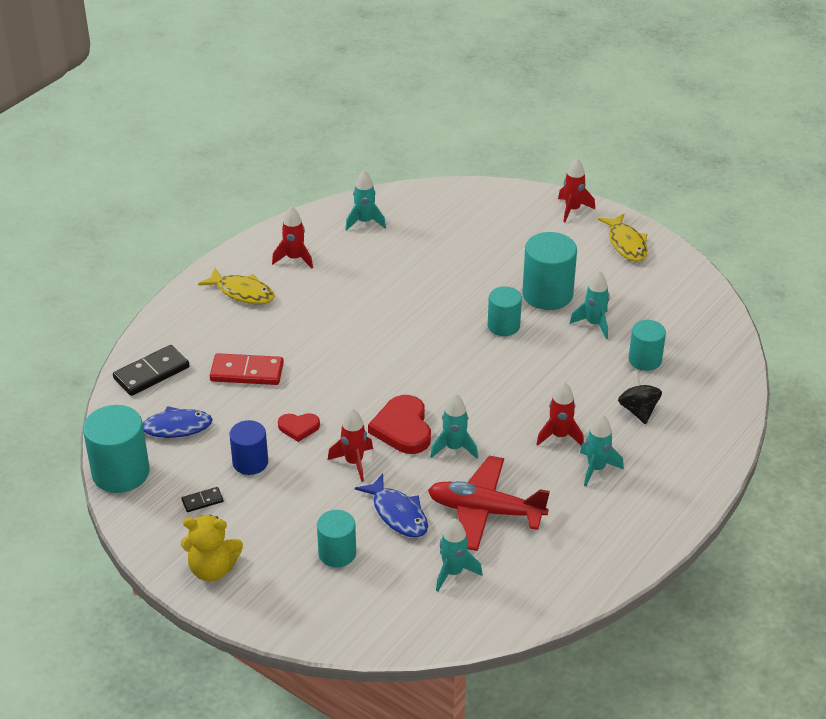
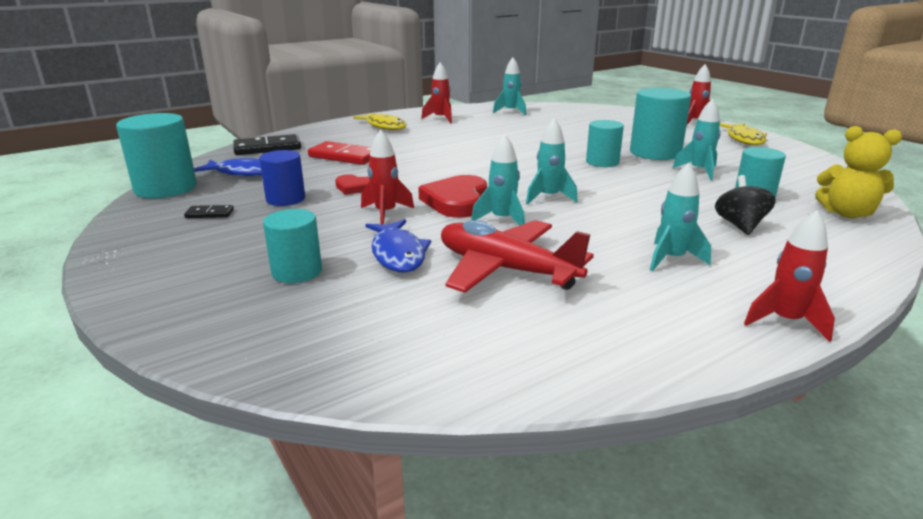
camera: 20 degrees right, 15 degrees down
(212, 569) = (150, 259): yellow teddy bear -> yellow teddy bear (847, 213)
(453, 572) = (423, 315): turquoise rocket -> turquoise rocket (548, 197)
(559, 436) = (632, 229): red rocket -> red rocket (785, 321)

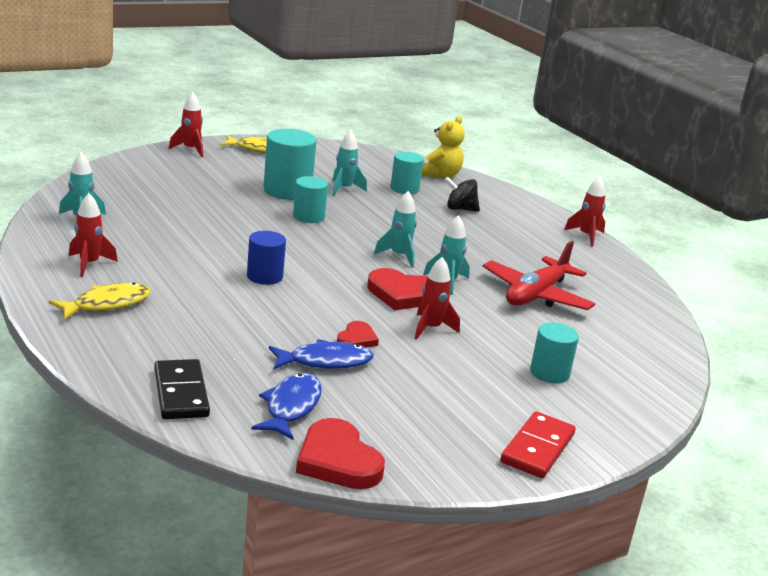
camera: 90 degrees left, 0 degrees up
(166, 188) = (338, 460): turquoise cylinder -> red heart
(210, 214) = (425, 422): black domino -> none
(285, 199) = (387, 378): blue cylinder -> blue cylinder (264, 276)
(344, 156) = (243, 339): red domino -> red domino (537, 448)
(398, 254) = (514, 330): blue fish -> blue fish (325, 361)
(672, 259) = (515, 242): turquoise rocket -> none

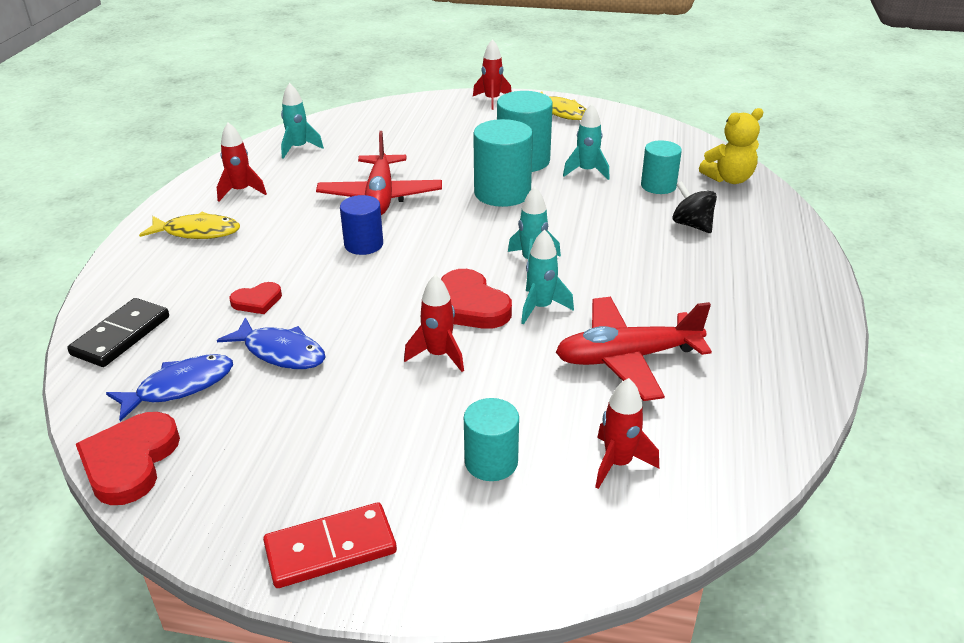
camera: 45 degrees right, 10 degrees up
(219, 240) = (380, 196): none -> red plane
(308, 217) = (502, 193): turquoise cylinder -> turquoise cylinder, size x1.59
(357, 339) = (346, 339): red heart -> red heart (257, 301)
(586, 236) = (820, 302): red rocket -> red rocket (618, 463)

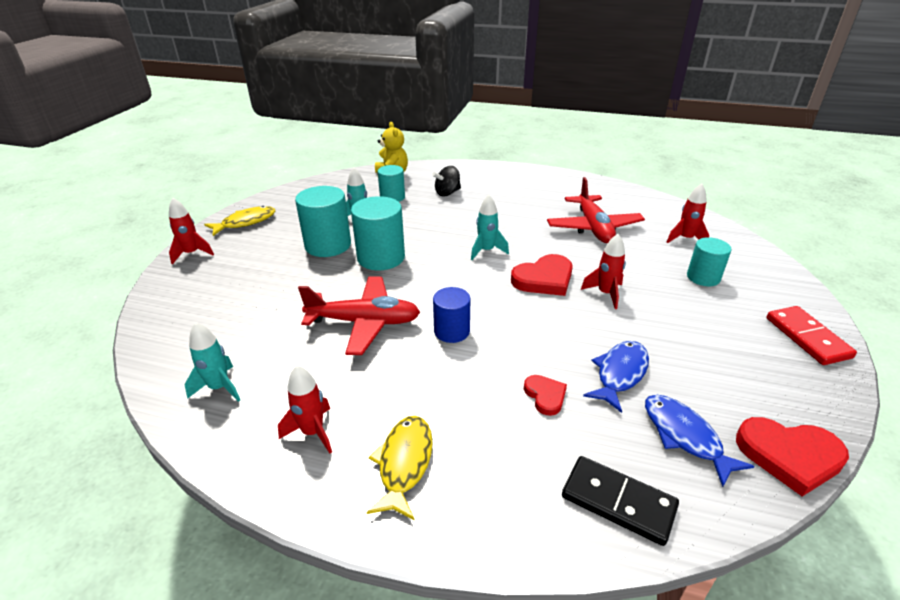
camera: 85 degrees left, 0 degrees up
(541, 307) = (544, 251): turquoise rocket -> none

